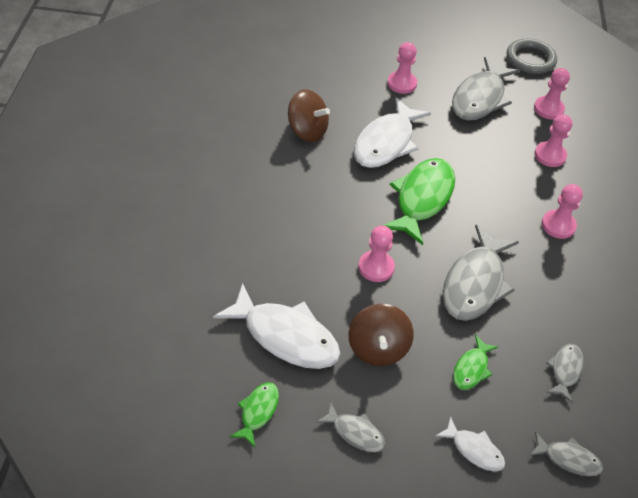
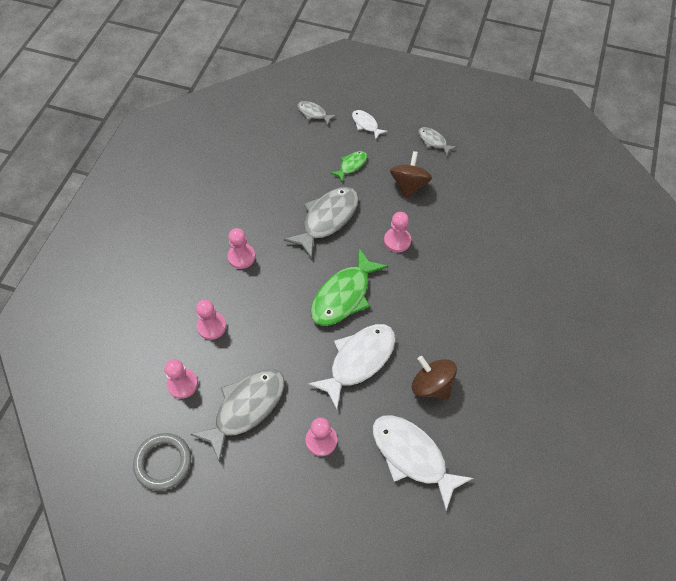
camera: 165 degrees left, 10 degrees up
(258, 411) = (490, 159): green fish -> none
(285, 336) = (469, 200): white fish -> white fish (412, 456)
(565, 370) = (291, 157): grey fish -> none

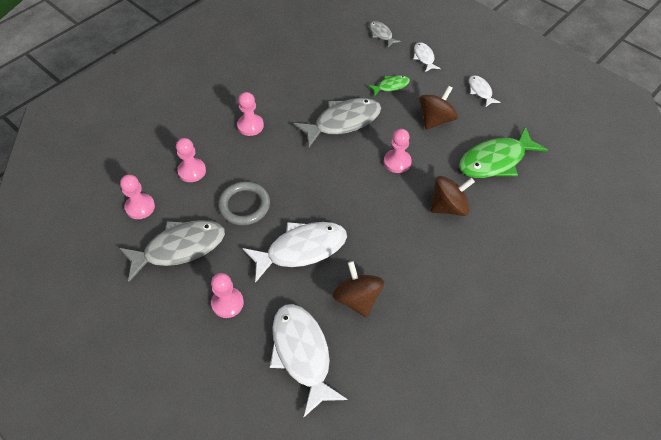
camera: 25 degrees right, 5 degrees down
(163, 462) = (86, 263): grey ring -> grey ring (244, 205)
(344, 295) = (321, 190): green fish -> green fish (495, 160)
(433, 141) = (480, 91): grey fish -> white fish
(463, 266) = (448, 207): none -> brown spinning top

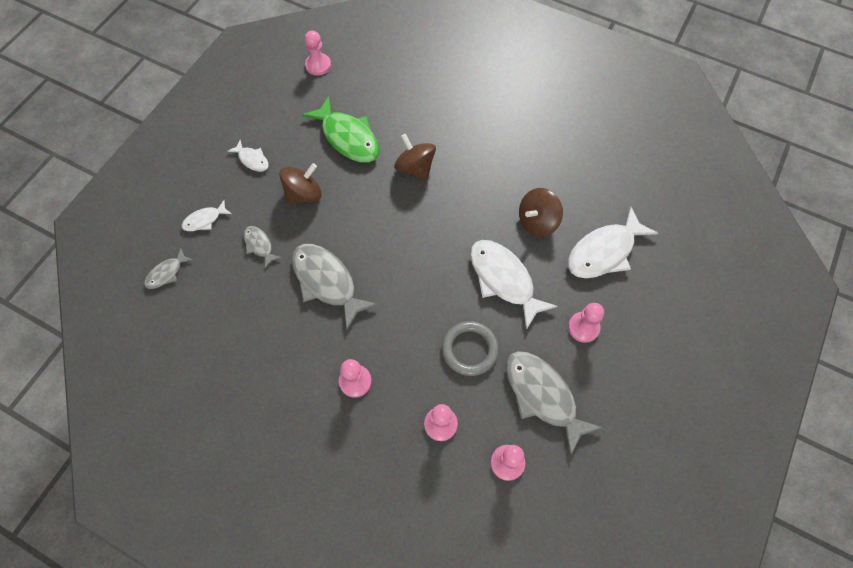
camera: 105 degrees left, 10 degrees up
(391, 86) = (259, 245): green fish -> grey fish
(397, 162) = (371, 219): pink pawn -> pink pawn (318, 65)
(435, 120) = (304, 194): brown spinning top -> brown spinning top turned 120 degrees clockwise
(480, 91) = (252, 159): white fish -> white fish turned 105 degrees counterclockwise

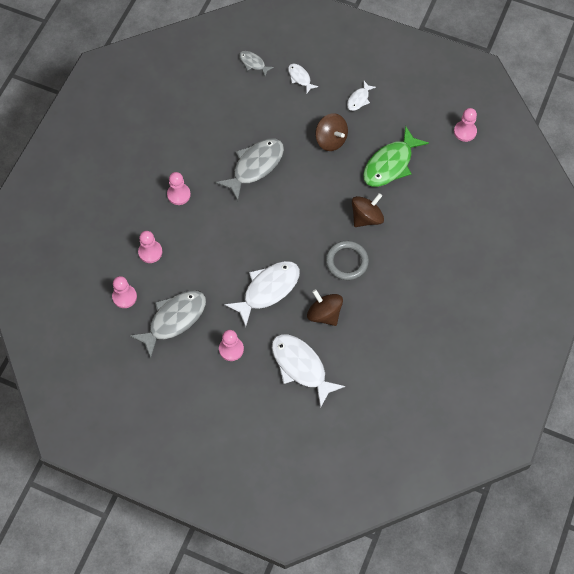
camera: 85 degrees right, 0 degrees up
(259, 245) = (282, 117): grey fish -> none
(469, 349) = (207, 268): grey ring -> grey ring (347, 261)

